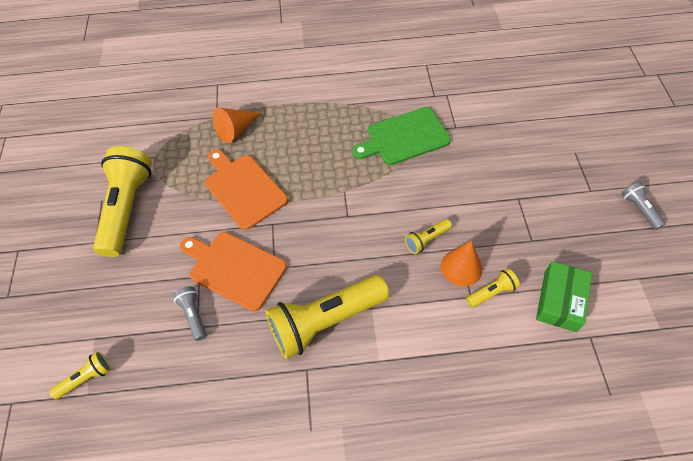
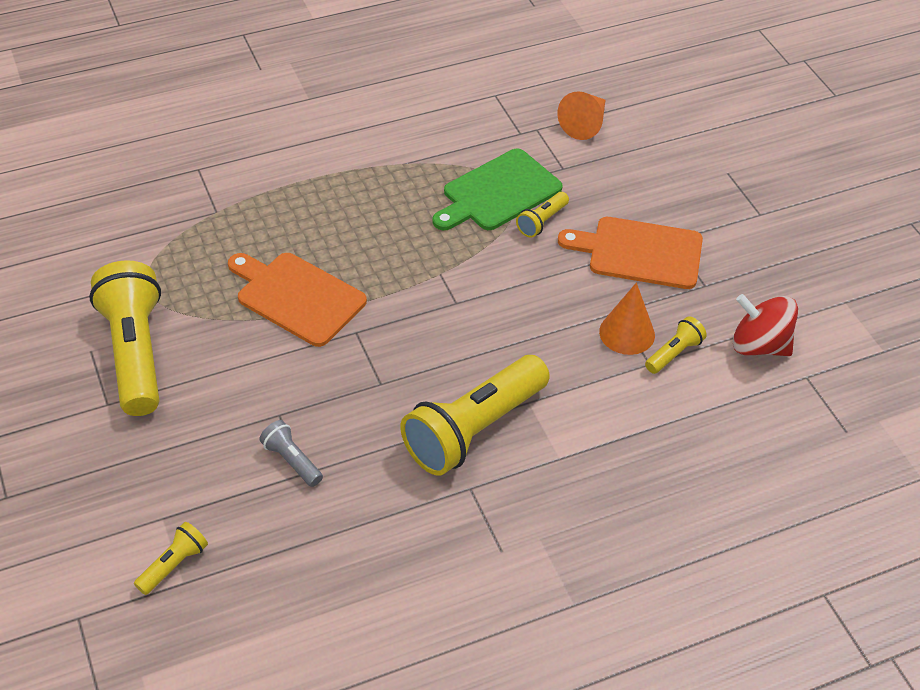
camera: 20 degrees left, 10 degrees down
(234, 269) = (325, 396): orange cutting board -> orange cutting board (639, 253)
(236, 130) = (253, 224): orange cone -> orange cone (585, 124)
(426, 240) = (571, 310): yellow flashlight -> yellow flashlight (541, 222)
(560, 301) = (759, 345): green box -> red spinning top
(639, 209) = (824, 225): grey flashlight -> none

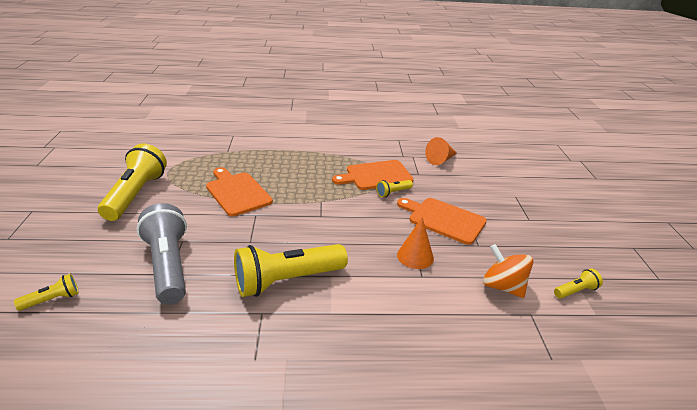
camera: 20 degrees right, 15 degrees down
(292, 460) = (168, 265): grey flashlight -> grey flashlight, size x2.23
(498, 193) = (376, 176): green cutting board -> orange cutting board
(674, 353) = (441, 275): yellow flashlight -> yellow flashlight (575, 291)
(759, 345) = (502, 286): red spinning top -> orange spinning top

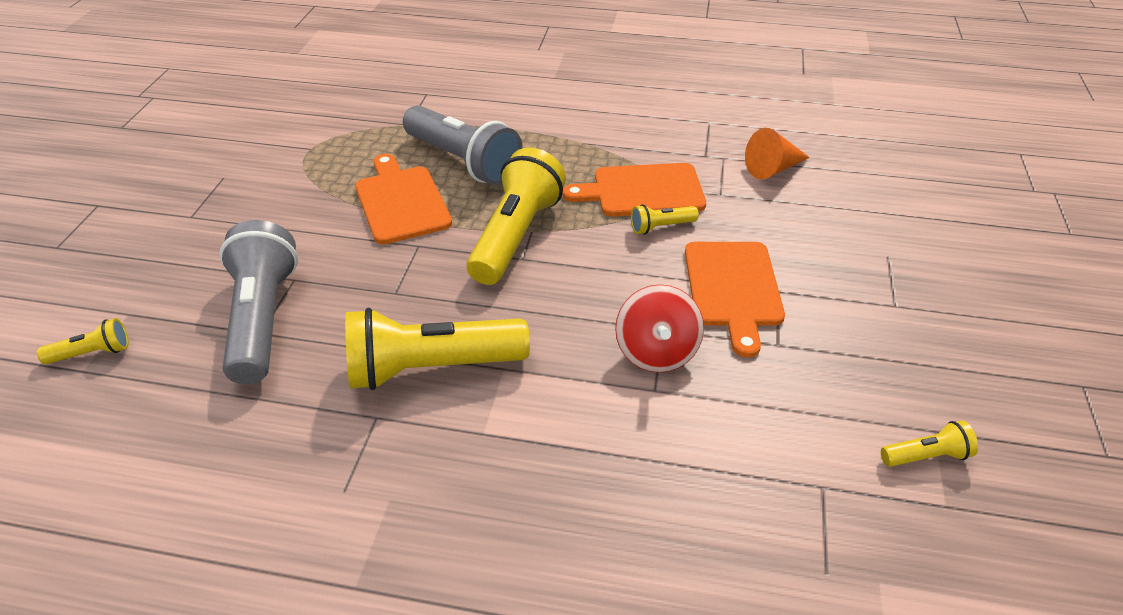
camera: 15 degrees right, 10 degrees up
(136, 194) = (248, 191): yellow flashlight -> yellow flashlight (516, 235)
(268, 168) = (463, 162): none -> grey flashlight
(415, 256) = (656, 352): orange cone -> red spinning top
(444, 219) = (733, 288): orange cutting board -> orange cutting board turned 135 degrees counterclockwise
(502, 286) = (791, 428): orange spinning top -> none

